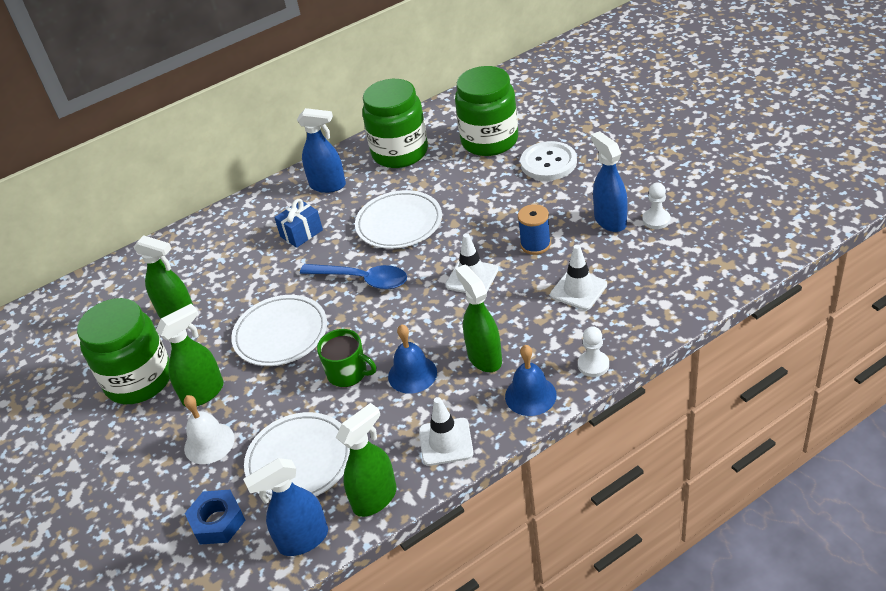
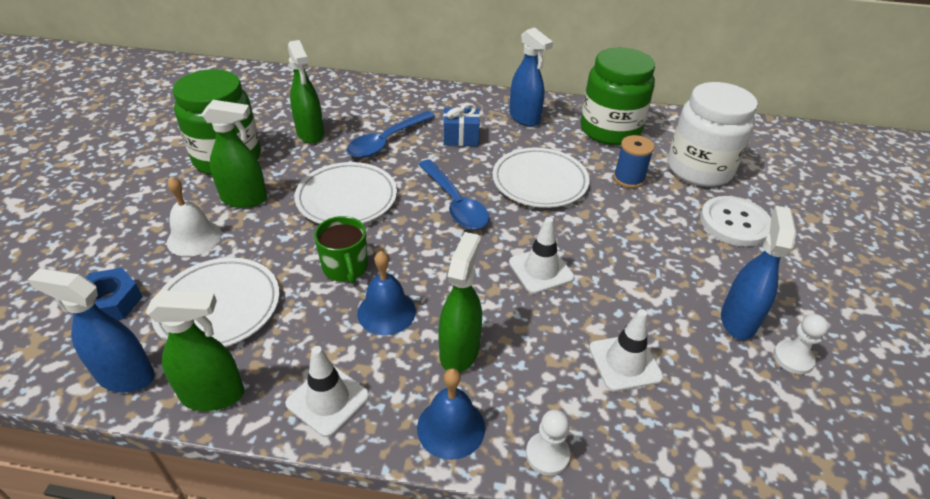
camera: 35 degrees right, 0 degrees up
(249, 275) = (387, 141): none -> blue spoon
(489, 141) = (699, 169): green jar -> white jar
(535, 245) = (634, 286): blue spool -> blue spool (628, 179)

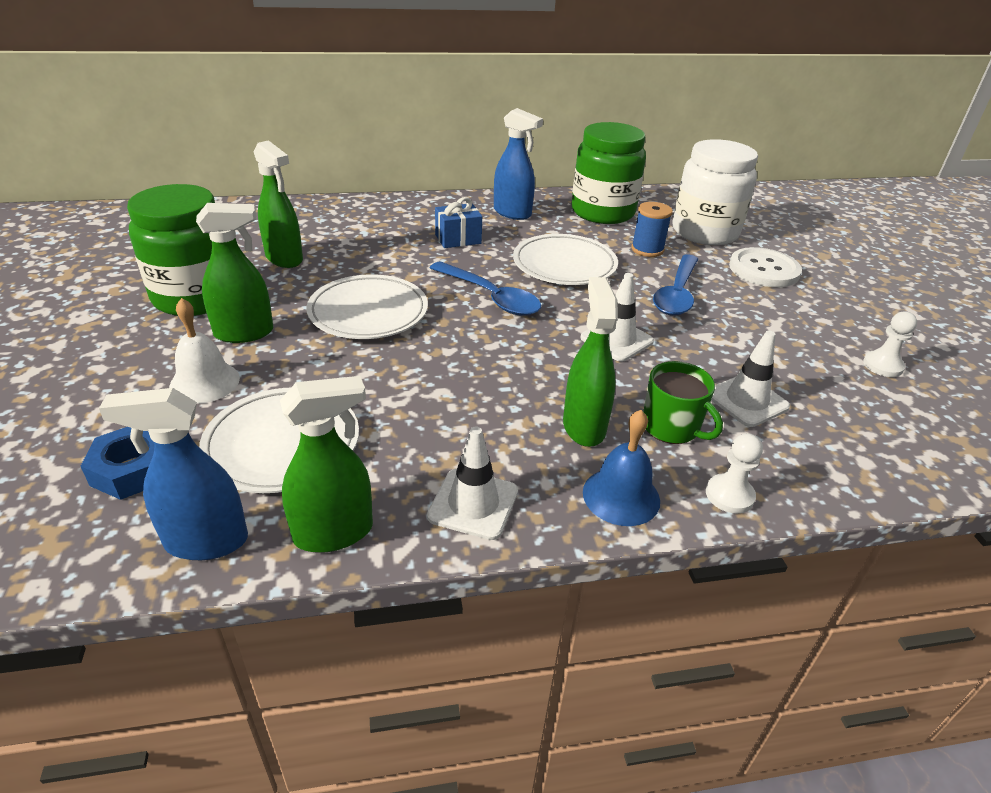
camera: 20 degrees left, 5 degrees down
(345, 267) = (410, 376): green mug -> green mug (671, 427)
(386, 312) = (483, 408): blue bell -> none
(387, 141) = (379, 253): blue spoon -> blue spoon (677, 294)
(738, 320) = (819, 345): blue spray bottle -> none

